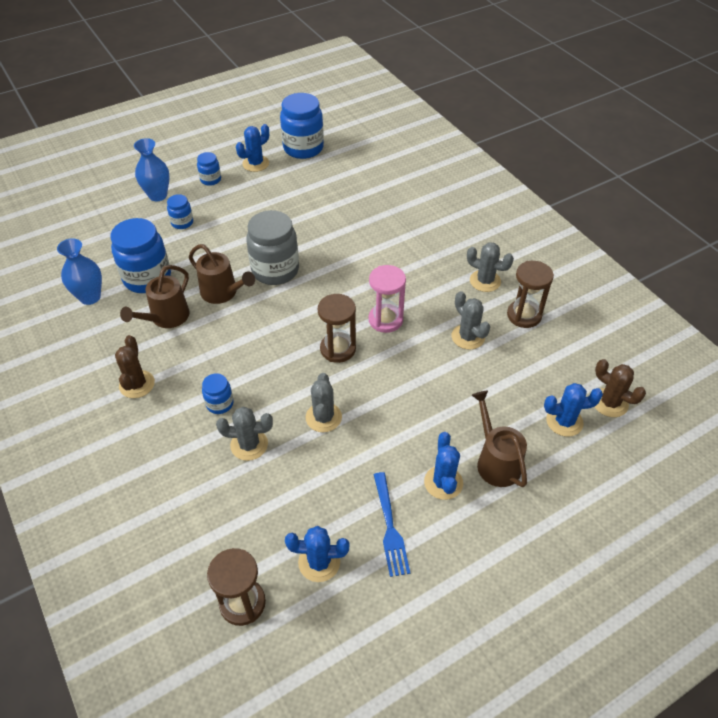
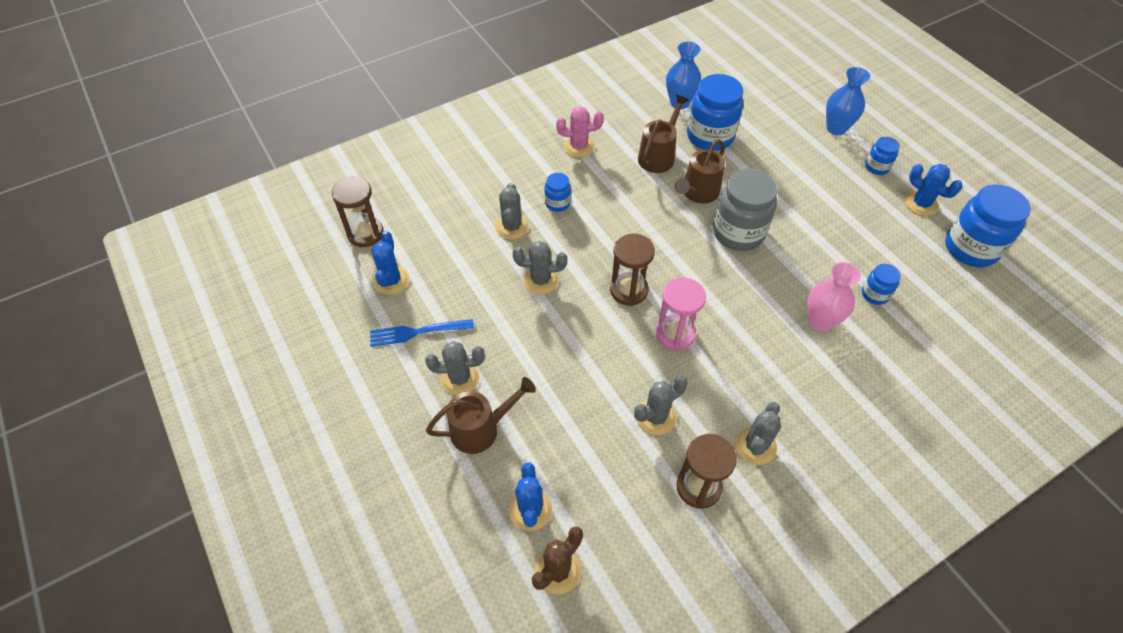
camera: 90 degrees right, 5 degrees up
(137, 384) = (579, 147): brown cactus -> pink cactus
(166, 318) = (658, 156): brown watering can -> brown watering can turned 90 degrees clockwise
(182, 223) = (797, 152): blue jar -> blue jar (874, 294)
(371, 233) = (820, 321): none -> pink vase
(443, 482) = (460, 378): blue cactus -> grey cactus

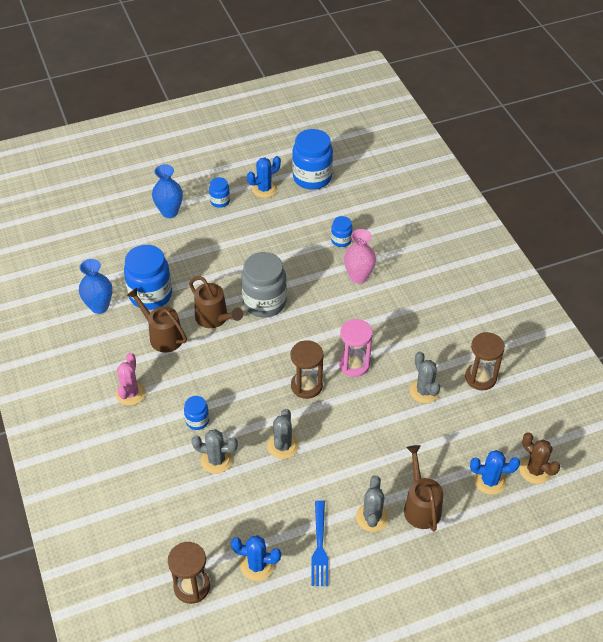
camera: 80 degrees left, 5 degrees down
(755, 446) = (453, 339): grey cactus -> none

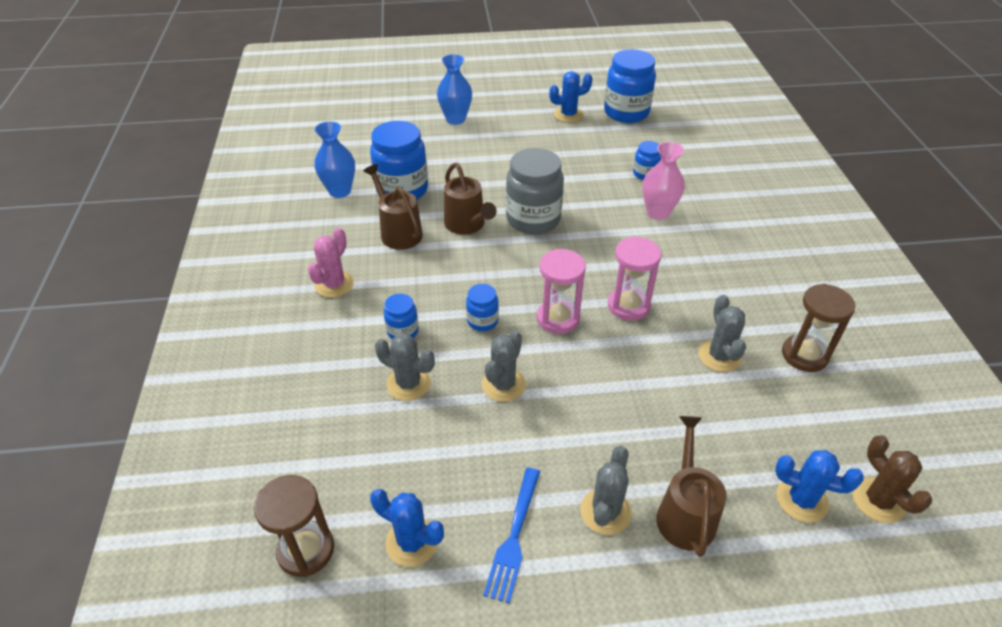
camera: 15 degrees right, 5 degrees down
(220, 201) = (515, 118): blue jar -> blue jar (482, 321)
(306, 386) = (558, 318): brown hourglass -> pink hourglass

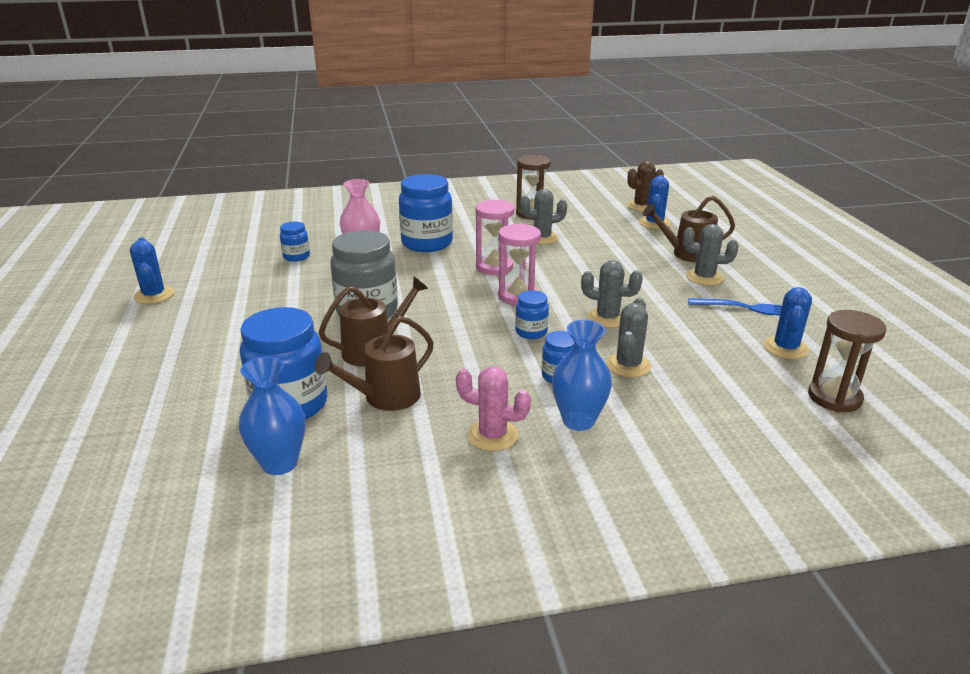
camera: 95 degrees left, 15 degrees down
(455, 119) = (115, 375): blue vase -> blue vase (578, 420)
(626, 112) = (169, 263): blue jar -> blue jar (427, 243)

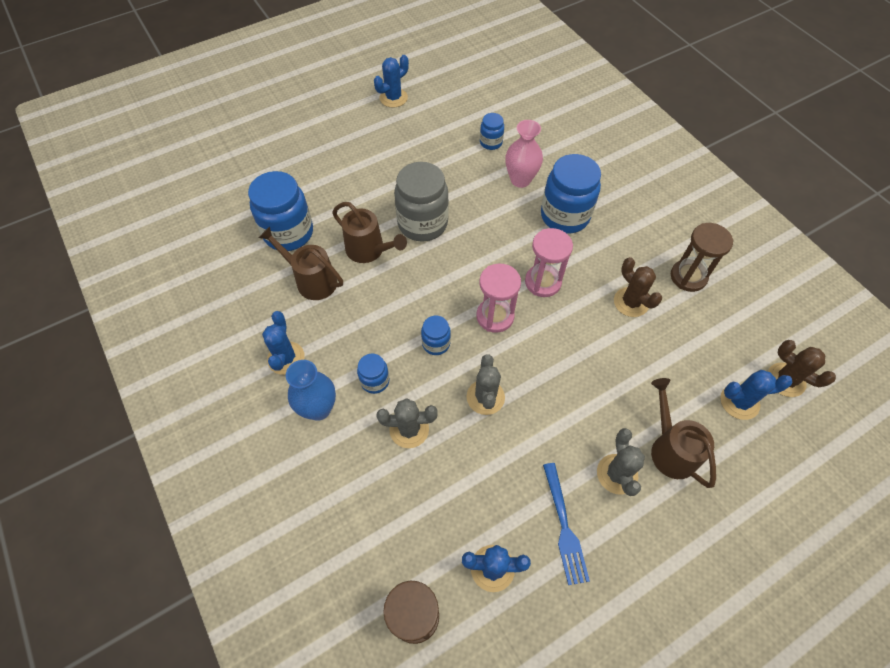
camera: 70 degrees right, 30 degrees up
(280, 463) = (229, 255): blue vase -> none
(492, 435) = (286, 358): pink cactus -> blue cactus
(542, 238) = (631, 302): grey cactus -> brown cactus

